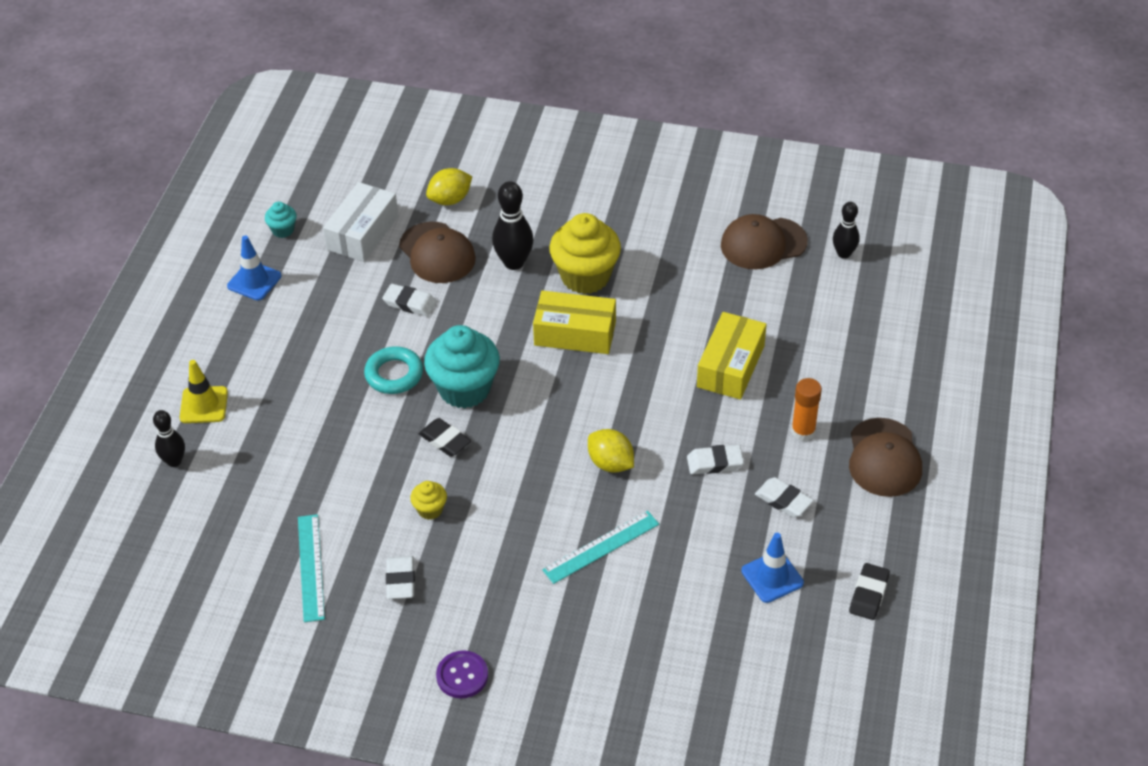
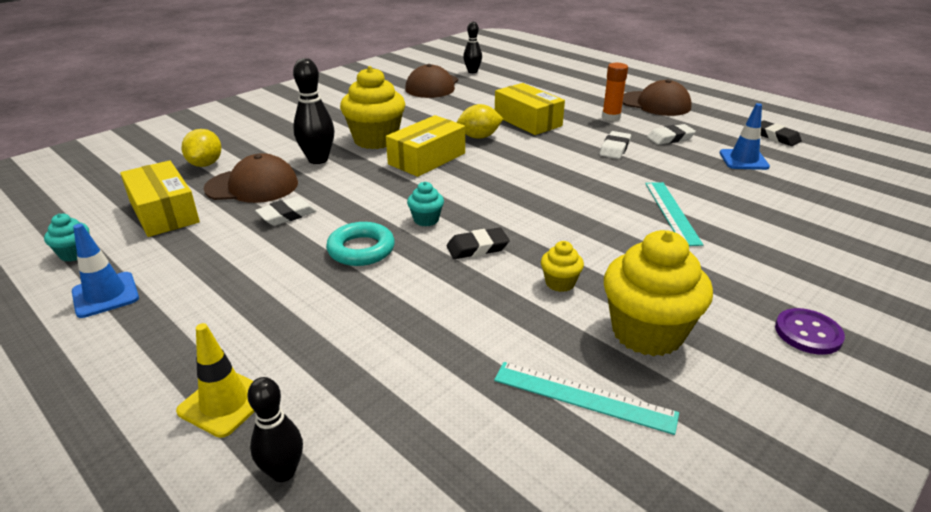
camera: 60 degrees left, 15 degrees down
(363, 233) = (164, 212): white box -> yellow box
(400, 580) = (647, 332): white eraser -> yellow cupcake
(464, 389) = (426, 220): turquoise cupcake -> turquoise cupcake, size x0.46
(610, 463) = (581, 183): yellow lemon -> yellow lemon (479, 137)

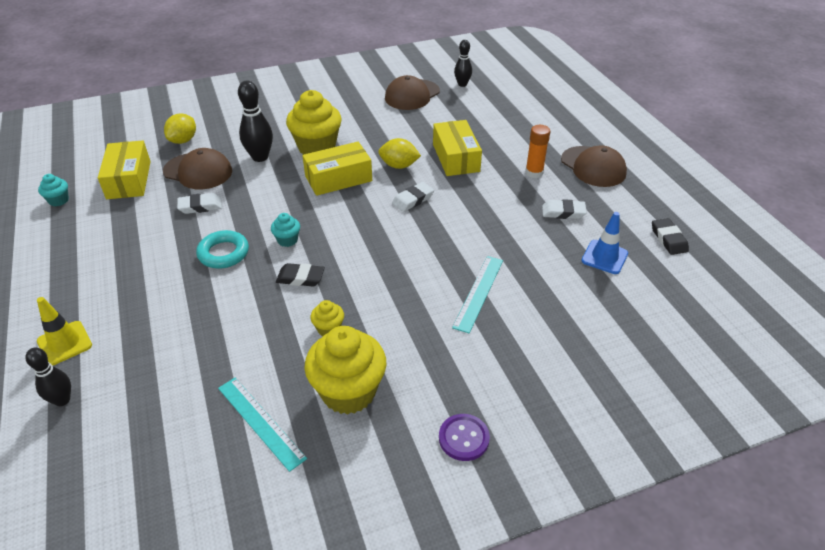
camera: 25 degrees right, 10 degrees up
(105, 295) = (55, 240): blue traffic cone -> none
(615, 148) = (500, 210): white eraser -> white eraser (413, 200)

